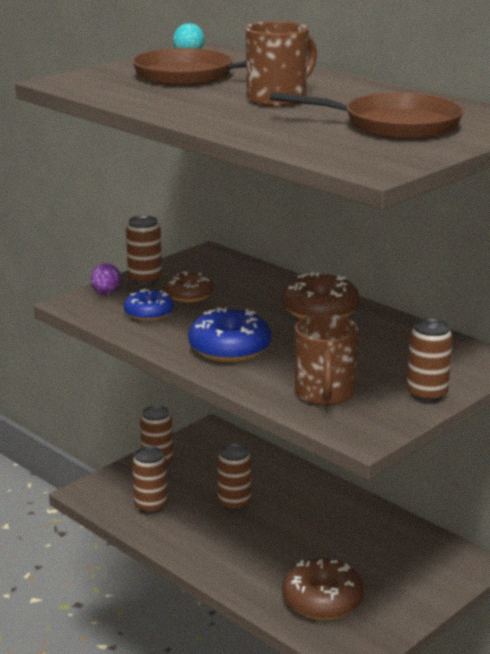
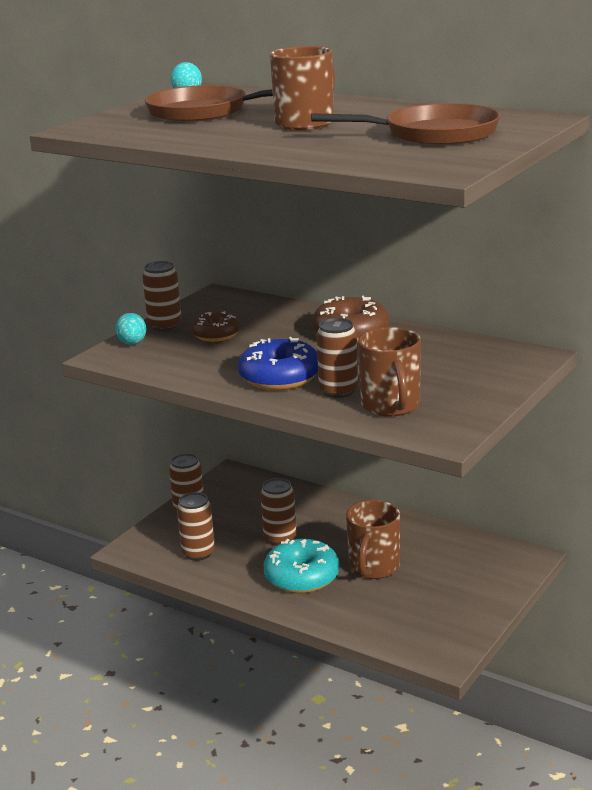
camera: 10 degrees left, 0 degrees up
(106, 293) = (132, 343): purple egg -> turquoise egg
(149, 313) = (184, 356): blue donut -> none
(241, 547) = (302, 577): none -> turquoise donut
(315, 549) = (373, 567): none -> brown mug
(322, 600) = (398, 613): brown donut -> none
(426, 394) = (487, 393): brown can -> brown can (338, 391)

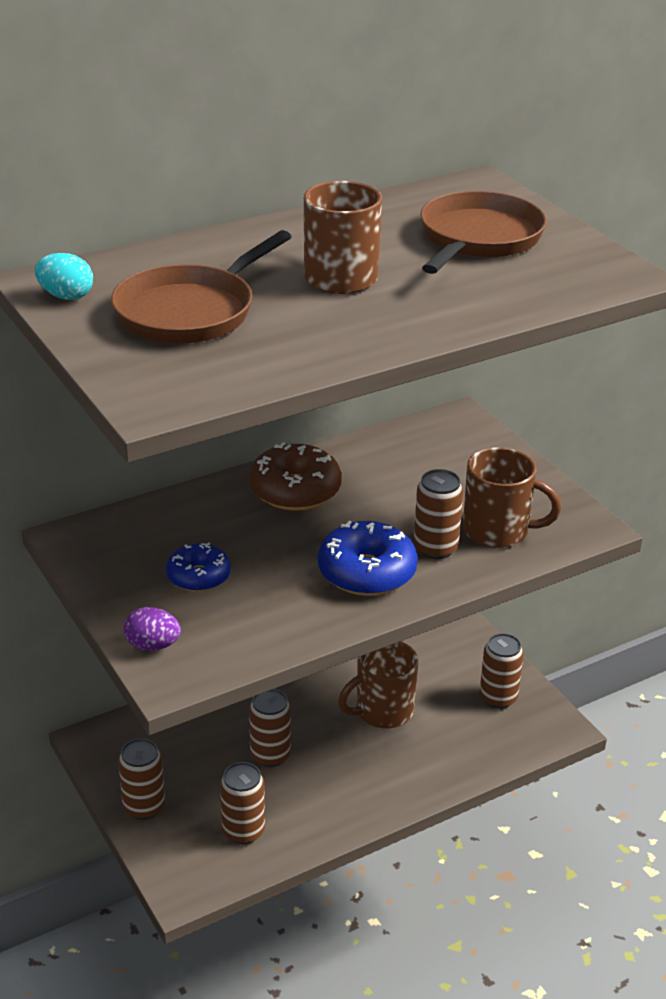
camera: 65 degrees left, 10 degrees up
(132, 343) = (152, 645): turquoise egg -> purple egg
(165, 325) = (123, 604): brown can -> brown can (498, 698)
(216, 335) = (198, 576): brown donut -> blue donut
(302, 577) = (359, 768): turquoise donut -> none
(373, 567) = (382, 711): brown mug -> brown mug turned 105 degrees clockwise

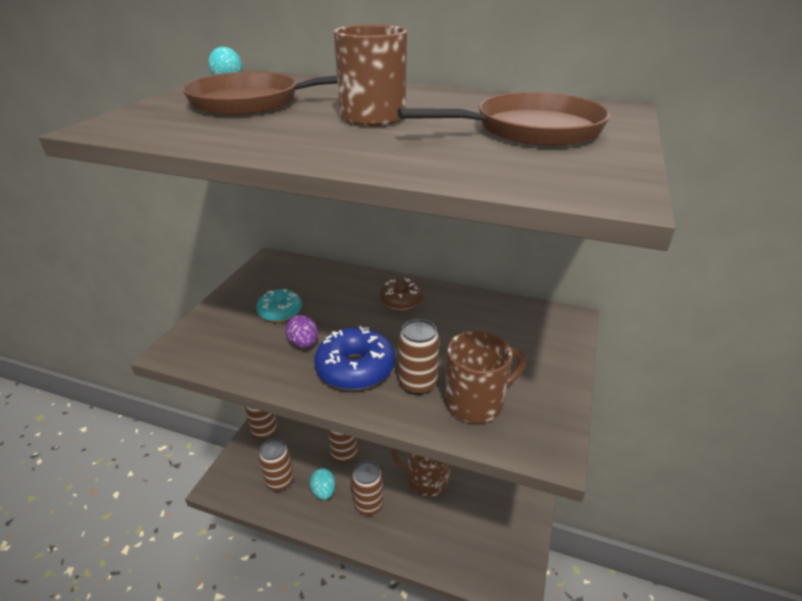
camera: 50 degrees right, 0 degrees up
(152, 645) = (201, 329): purple egg -> purple egg (303, 343)
(198, 576) = (280, 312): blue donut -> turquoise donut
(295, 490) = (401, 300): brown donut -> brown donut, size x0.64
(302, 800) = (323, 491): none -> turquoise egg
(498, 531) = (476, 402): brown mug -> brown mug turned 90 degrees counterclockwise
(498, 698) = (501, 529): brown can -> brown can (368, 505)

